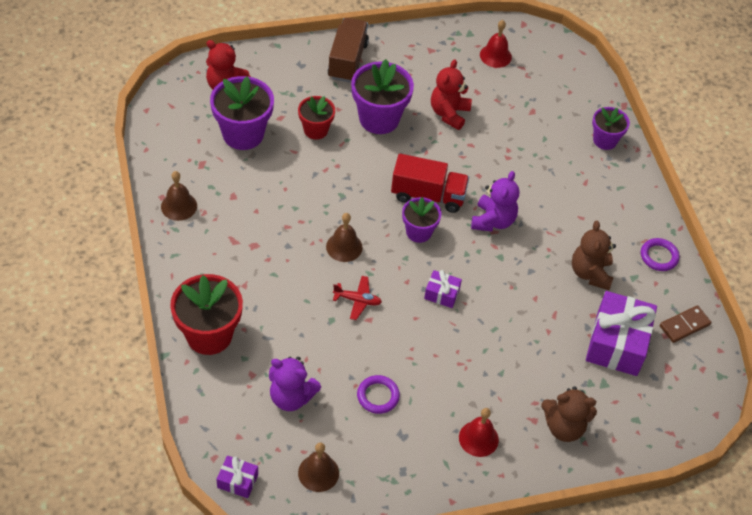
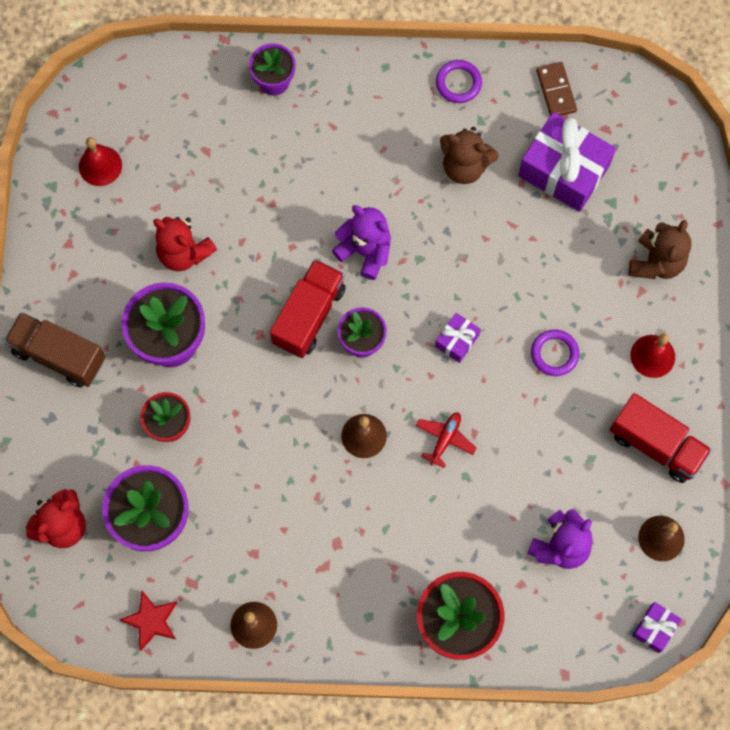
camera: 70 degrees left, 20 degrees up
(168, 147) = (151, 621): none -> red star
(378, 396) = (578, 449): purple ring -> purple ring (554, 354)
(400, 454) = (656, 444): none -> red truck

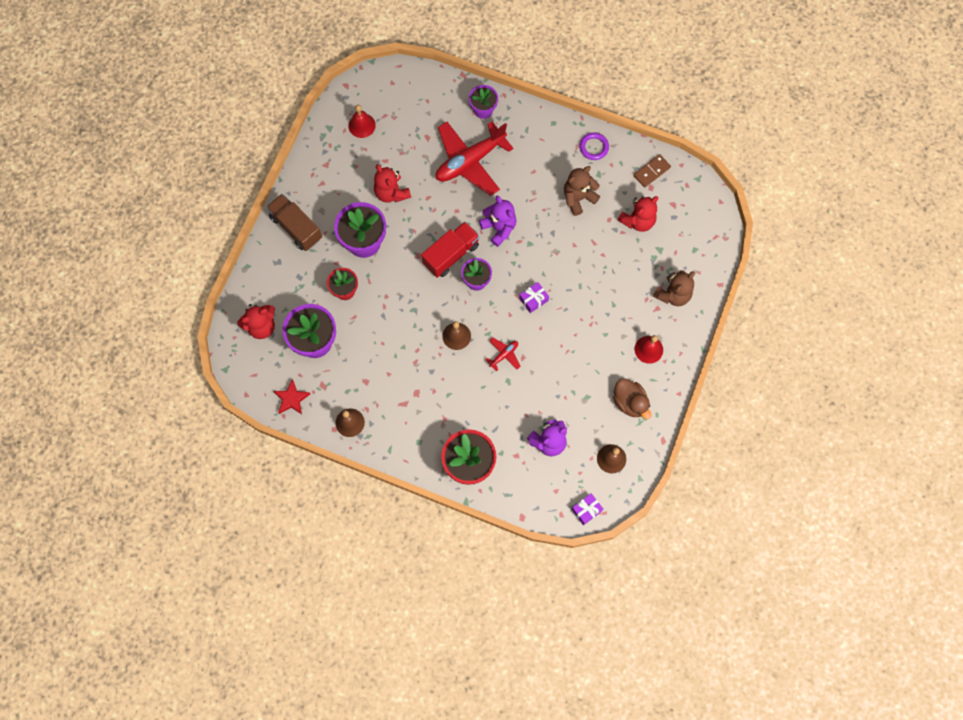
camera: 20 degrees right, 0 degrees up
(283, 165) = (470, 161): none -> red plane
(464, 166) = (578, 198): brown teddy bear -> brown teddy bear turned 105 degrees clockwise
(554, 354) = (589, 327): purple ring -> none
(556, 91) = (651, 171): brown domino -> brown domino turned 45 degrees clockwise
(564, 170) = (637, 220): purple gift -> red teddy bear
(656, 444) = (630, 402): red truck -> brown duck

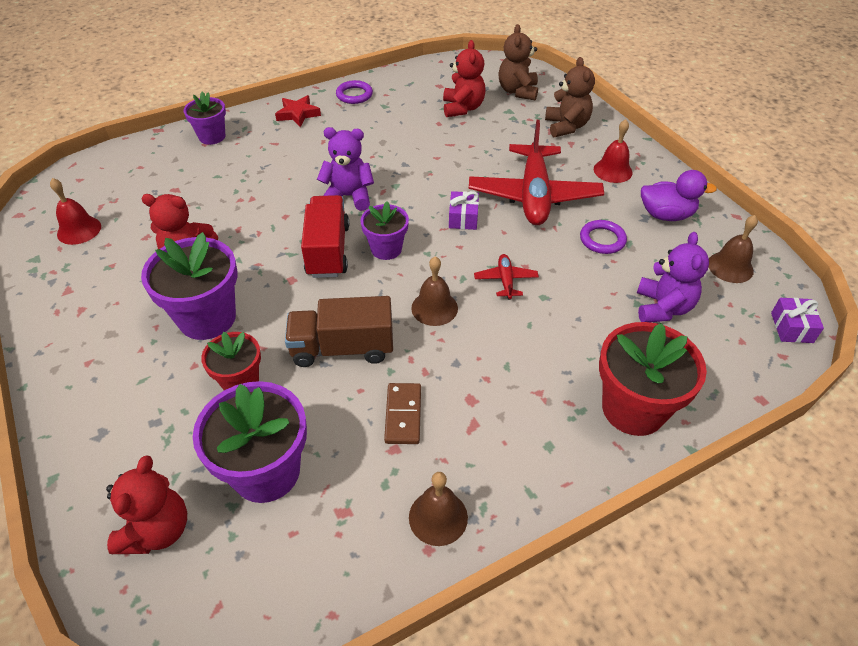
camera: 50 degrees left, 25 degrees down
(292, 399) = (318, 577): red star -> red star (298, 114)
(296, 228) = (90, 376): brown truck -> brown truck (343, 348)
(470, 161) = (248, 175): red plane -> red plane (534, 195)
(578, 198) = (391, 129): brown teddy bear -> brown teddy bear (517, 91)
(578, 381) = (602, 240): none -> purple ring
(630, 402) = (666, 215): brown duck -> purple duck
(651, 171) = (425, 78): brown domino -> brown domino (403, 415)

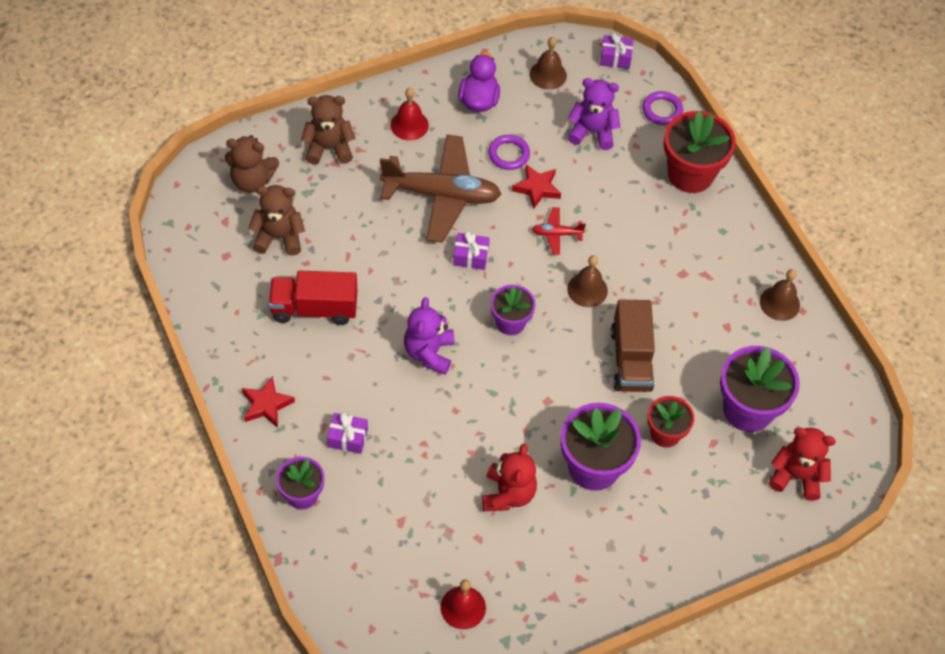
camera: 90 degrees left, 10 degrees up
(262, 156) = (347, 438): none -> purple gift
(328, 251) = (510, 371): red truck -> red truck (314, 308)
(354, 95) = (233, 345): purple ring -> purple ring (662, 110)
(403, 415) = (697, 319): brown domino -> none
(462, 108) = (279, 237): red teddy bear -> brown teddy bear
(534, 195) = (442, 195): red plane -> brown plane
(563, 263) = (537, 188): none -> red star

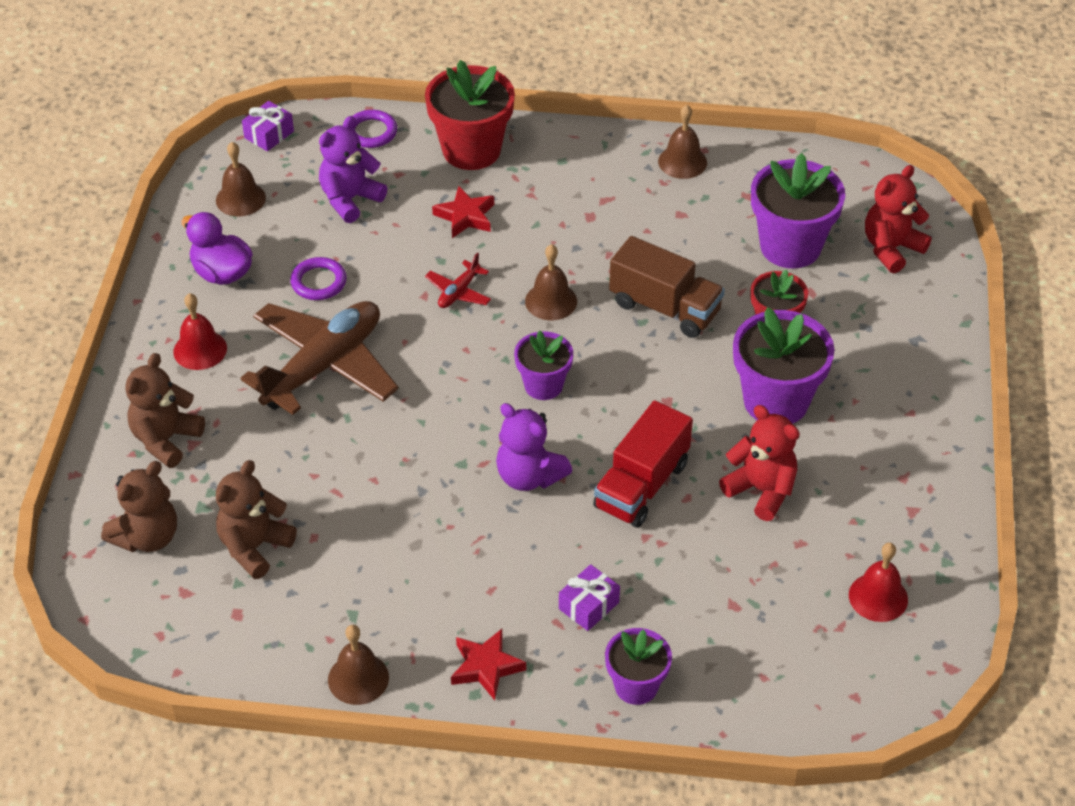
camera: 55 degrees left, 10 degrees down
(217, 342) = (358, 678): none -> brown bell
(314, 308) = (385, 558): red truck -> red truck (641, 485)
(471, 256) = (429, 379): purple gift -> none
(537, 188) = (385, 280): red star -> red star (465, 216)

